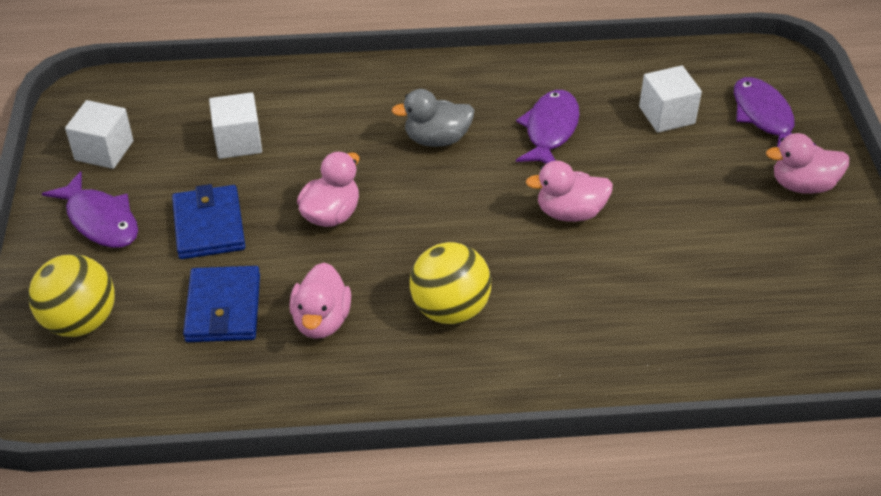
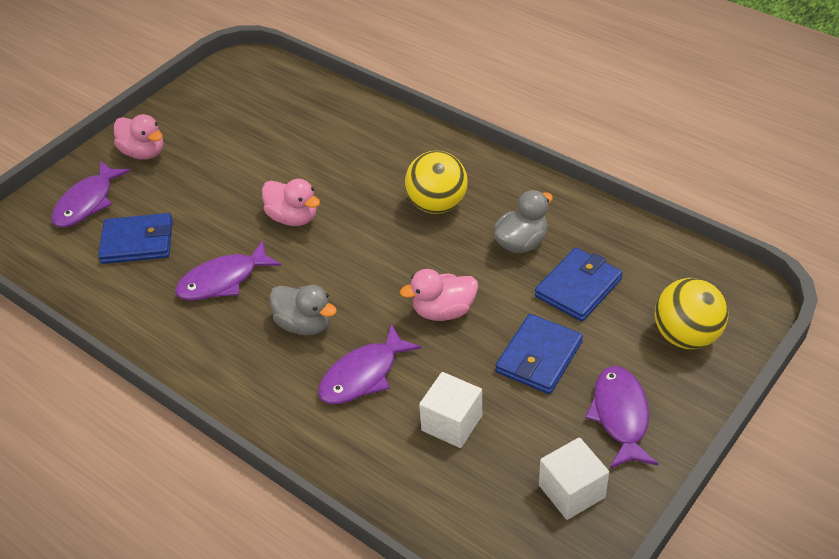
camera: 135 degrees left, 0 degrees up
(321, 321) = (521, 243): pink duck -> grey duck
(344, 133) = (363, 375): none -> purple fish
(666, 115) = (137, 242): white cube -> blue wallet

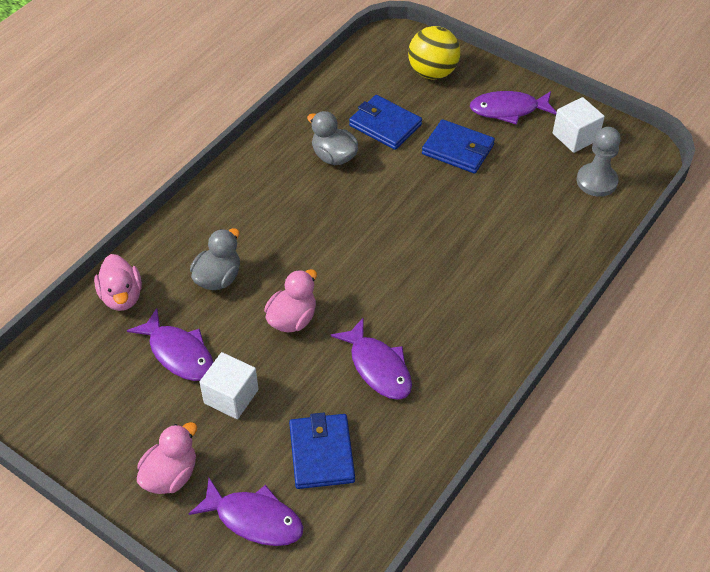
camera: 95 degrees left, 5 degrees up
(305, 324) = (431, 297): grey duck -> grey duck (218, 278)
(363, 375) = (485, 254): purple fish -> purple fish (179, 353)
(437, 205) = (282, 211): yellow ball -> none
(443, 311) = (412, 205): pink duck -> pink duck (122, 297)
(452, 423) = (526, 199): white cube -> white cube (231, 396)
(483, 507) = (596, 181): none -> grey pawn

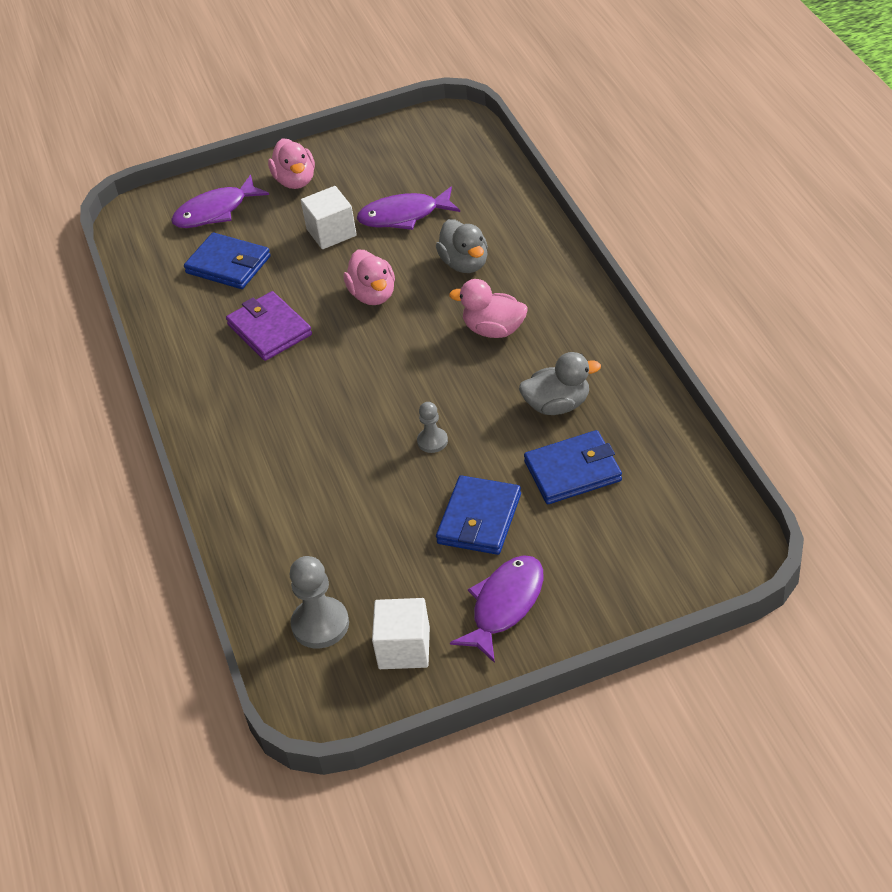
camera: 130 degrees right, 5 degrees down
(122, 297) = (498, 199): pink duck -> pink duck (494, 330)
(378, 367) = (269, 329): purple fish -> purple wallet
(414, 203) = (432, 441): none -> grey pawn
(432, 73) = (633, 563): yellow ball -> none
(458, 149) = (479, 519): blue wallet -> blue wallet turned 45 degrees counterclockwise

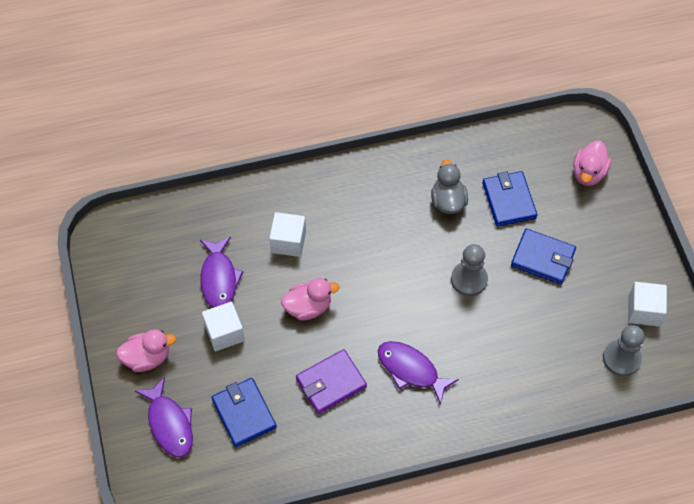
camera: 90 degrees left, 15 degrees up
(228, 265) = (244, 413): blue wallet -> blue wallet turned 60 degrees counterclockwise
(432, 441) = (469, 279): grey pawn -> grey pawn, size x1.71
(465, 263) = (288, 242): grey duck -> white cube
(494, 330) = (365, 230): pink duck -> pink duck (588, 173)
(504, 605) = (614, 251): purple fish -> purple fish (411, 370)

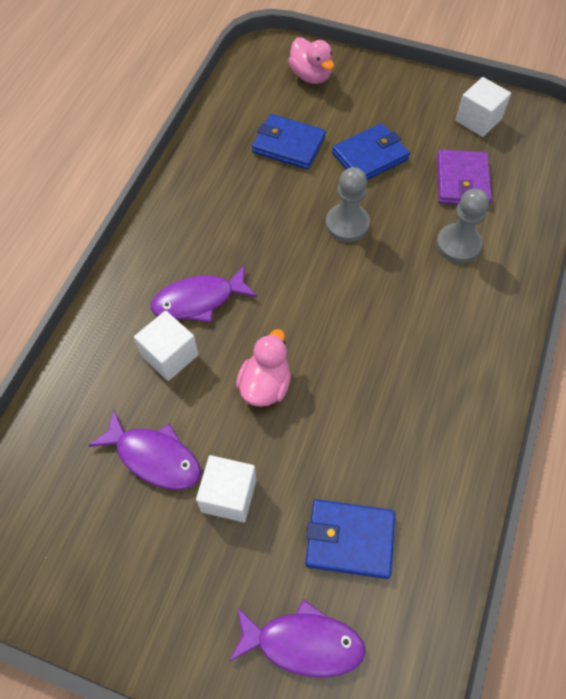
camera: 55 degrees left, 0 degrees up
(147, 358) = (191, 613): pink duck -> none
(331, 383) = (374, 420): purple wallet -> purple wallet (462, 181)
(411, 370) = (412, 334): purple fish -> purple fish (199, 300)
(448, 201) = (247, 190): grey duck -> none
(621, 358) = (515, 162): grey pawn -> grey pawn (458, 244)

